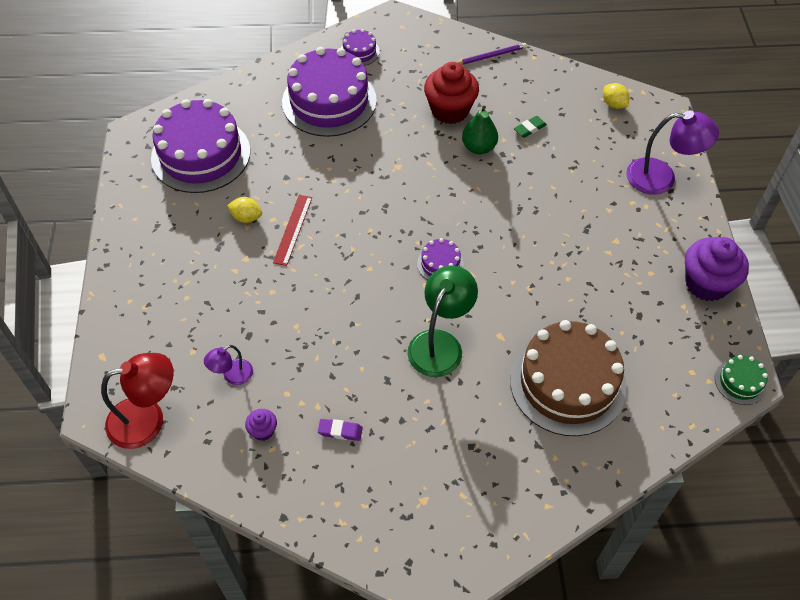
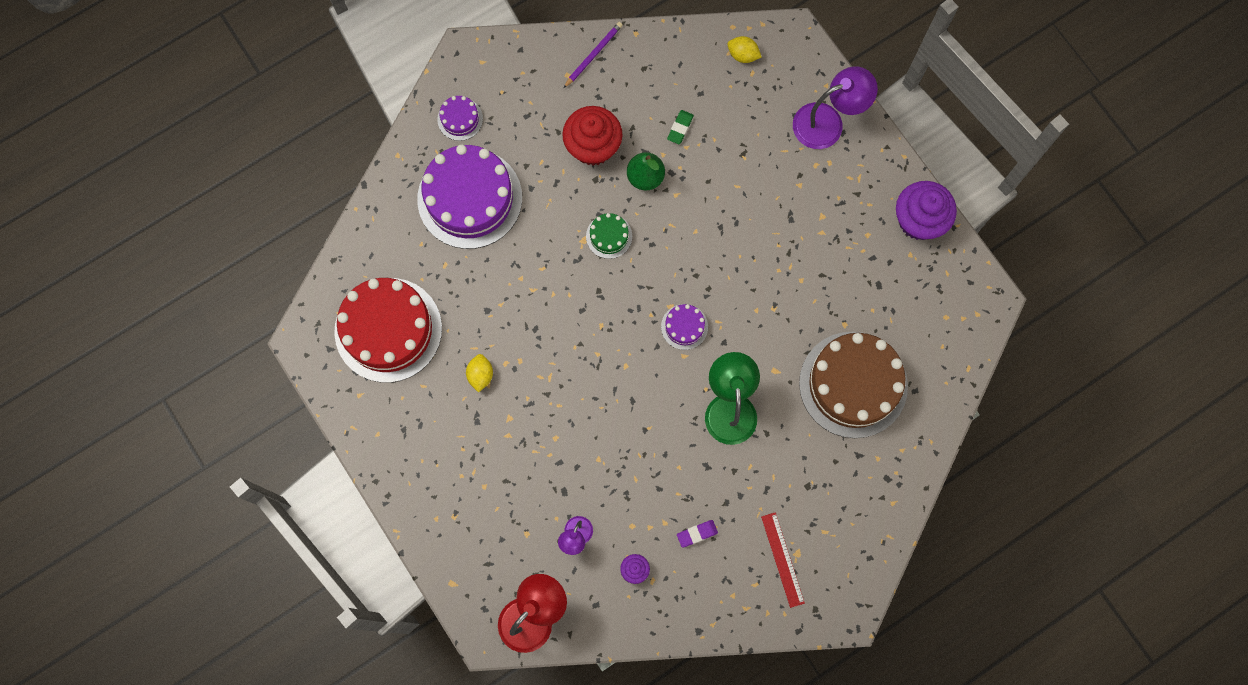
camera: 30 degrees left, 20 degrees up
(201, 154) = (388, 330): purple cake -> red cake
(246, 217) = (480, 375): yellow lemon -> yellow lemon turned 75 degrees counterclockwise
(293, 229) = (531, 364): red ruler -> red ruler (783, 559)
(740, 382) = (987, 305): green cake -> green cake (609, 236)

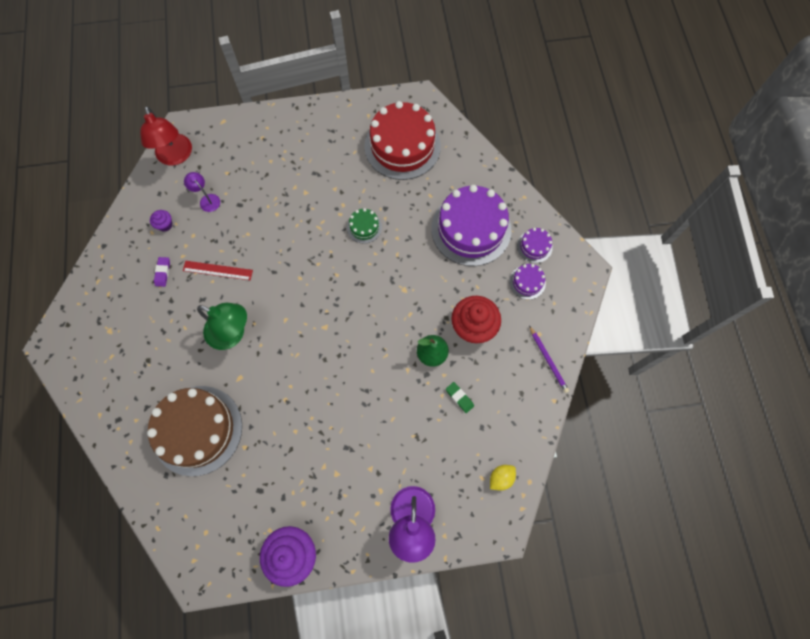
camera: 115 degrees right, 5 degrees down
(480, 375) = (343, 187): yellow lemon -> none
(609, 236) = (398, 308): green cake -> green cake (364, 227)
(684, 327) = (305, 329): purple cake -> purple cake (527, 282)
(783, 559) = (111, 319): red ruler -> red ruler (217, 270)

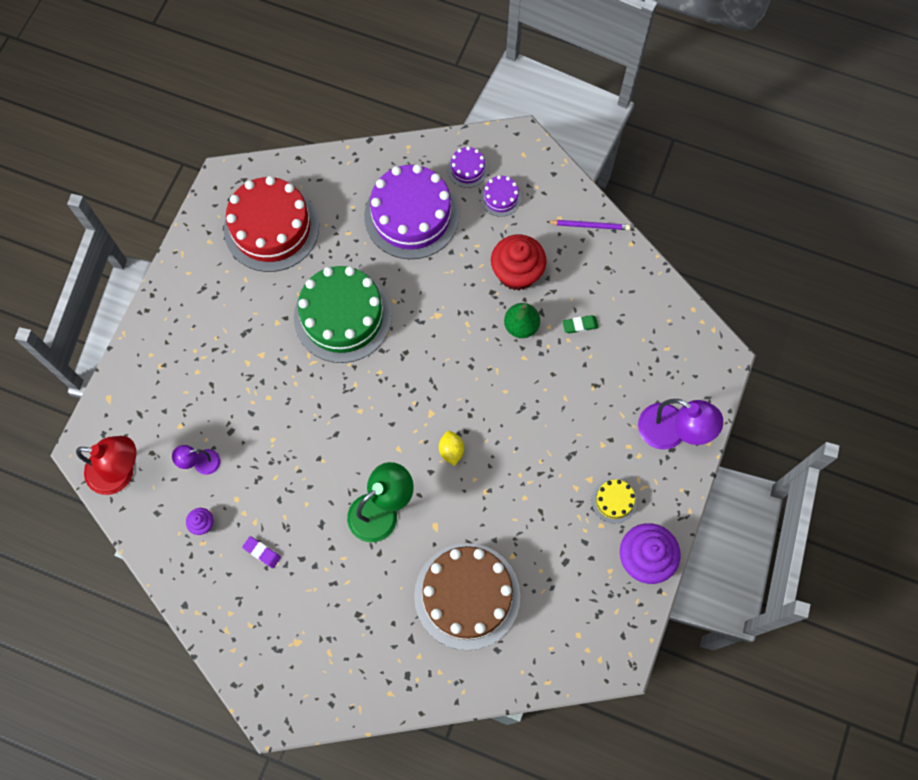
camera: 60 degrees left, 0 degrees up
(217, 270) = (297, 492): red ruler -> none
(328, 503) = (614, 501): none -> yellow cake
(364, 227) = (342, 316): green cake -> green cake, size x2.28
(501, 478) = (676, 332): yellow lemon -> yellow lemon (451, 451)

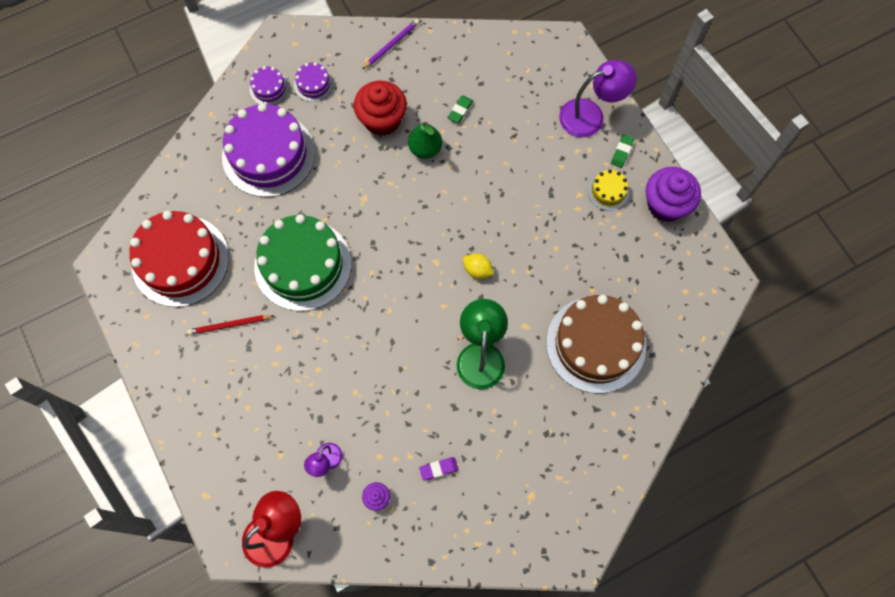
camera: 50 degrees left, 0 degrees up
(250, 305) = (229, 325): none -> red pencil
(660, 484) = (622, 152): none -> green eraser

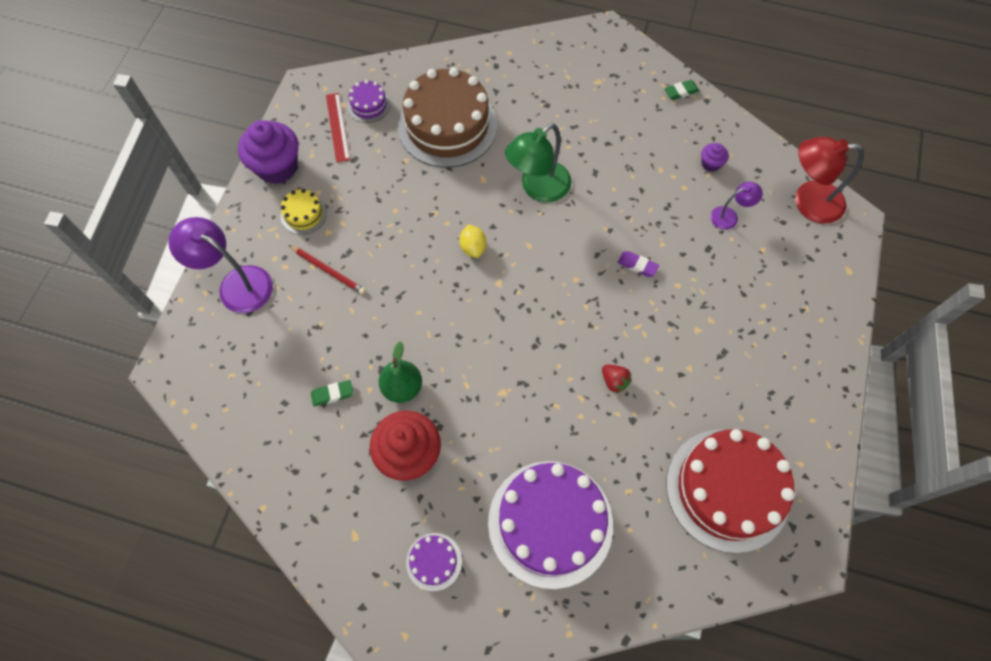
camera: 135 degrees left, 5 degrees down
(229, 325) = (726, 386): red pencil -> red pencil (328, 270)
(269, 88) = (482, 603): purple cake -> purple cake (368, 105)
(303, 265) = (614, 381): green cake -> red strawberry
(391, 45) = (315, 529): purple pencil -> none
(439, 469) = (647, 145): purple eraser -> purple eraser (637, 265)
(622, 152) = (254, 233): green eraser -> green eraser (681, 92)
(666, 270) = (337, 127): none -> red ruler

